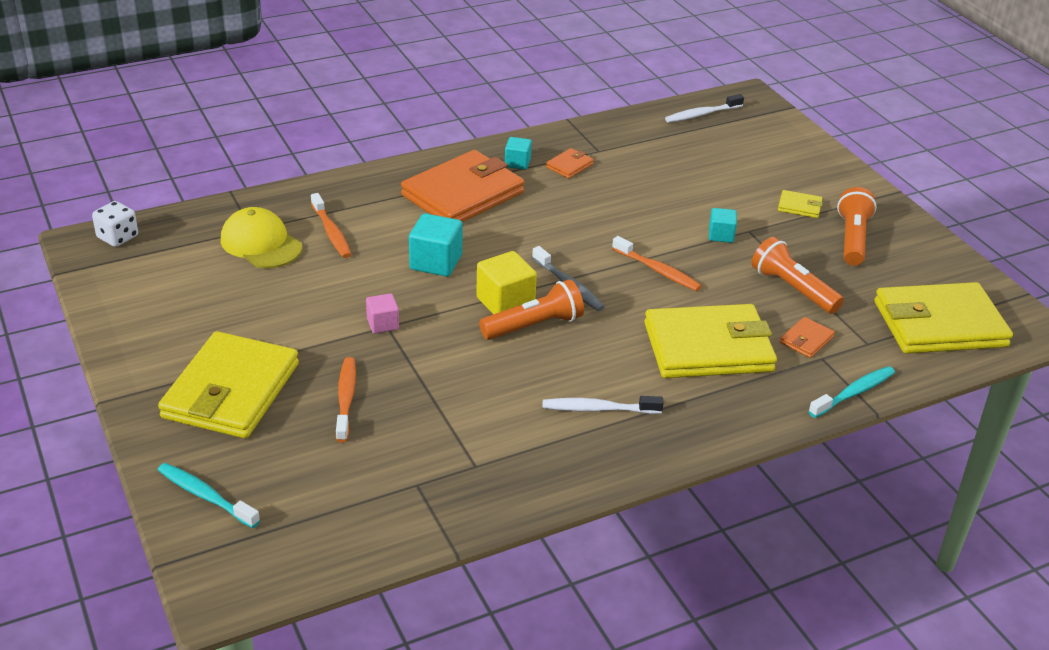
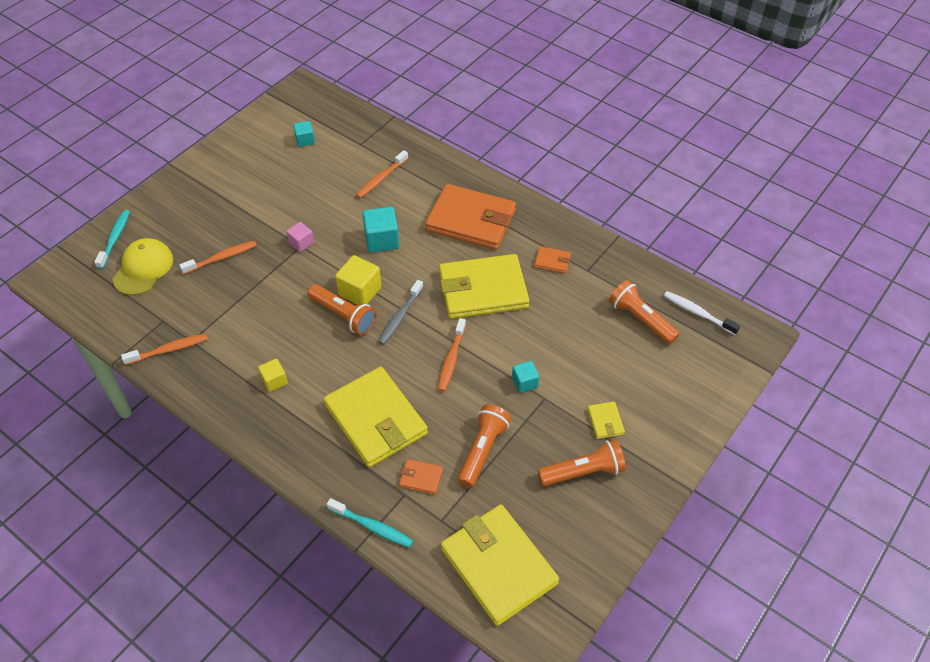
camera: 65 degrees right, 15 degrees up
(118, 237) = (314, 97): white dice -> none
(231, 391) = (204, 208): yellow wallet -> yellow wallet (483, 290)
(261, 243) = (348, 155): yellow cap -> yellow cap (143, 268)
(476, 490) = (169, 350): none -> orange toothbrush
(517, 163) = (533, 232): turquoise cube -> turquoise cube (305, 140)
(598, 409) = (274, 381): white toothbrush -> yellow cube
(687, 145) = (641, 319): none -> orange flashlight

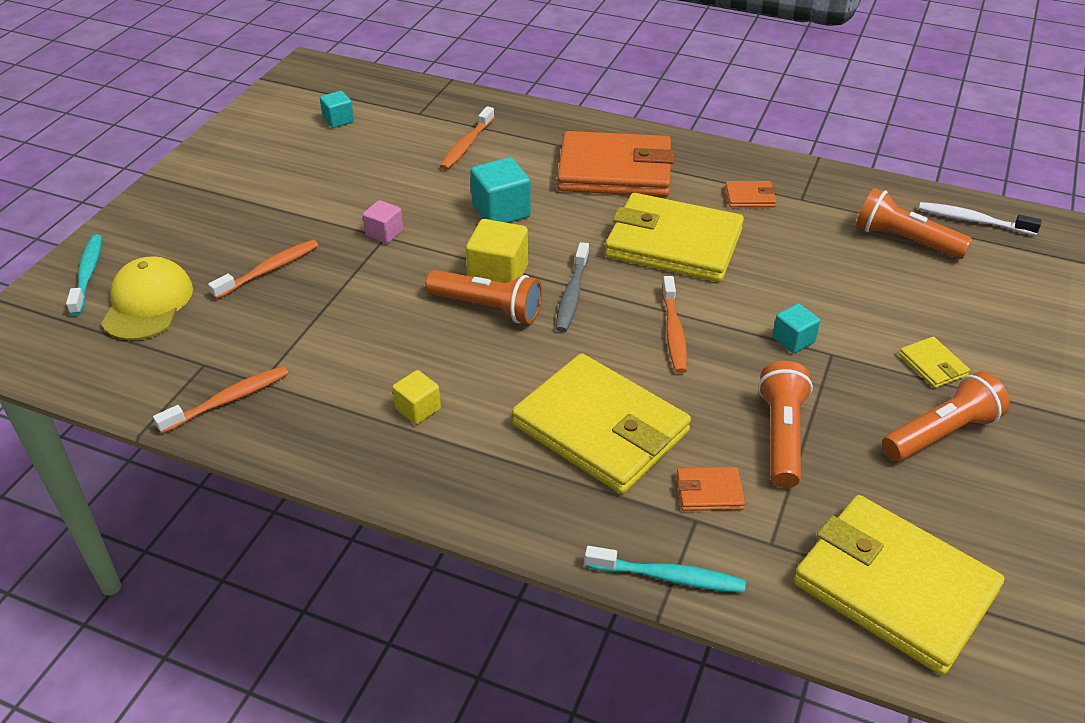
camera: 15 degrees left, 10 degrees down
(483, 290) = (673, 243): yellow wallet -> yellow wallet turned 45 degrees clockwise

